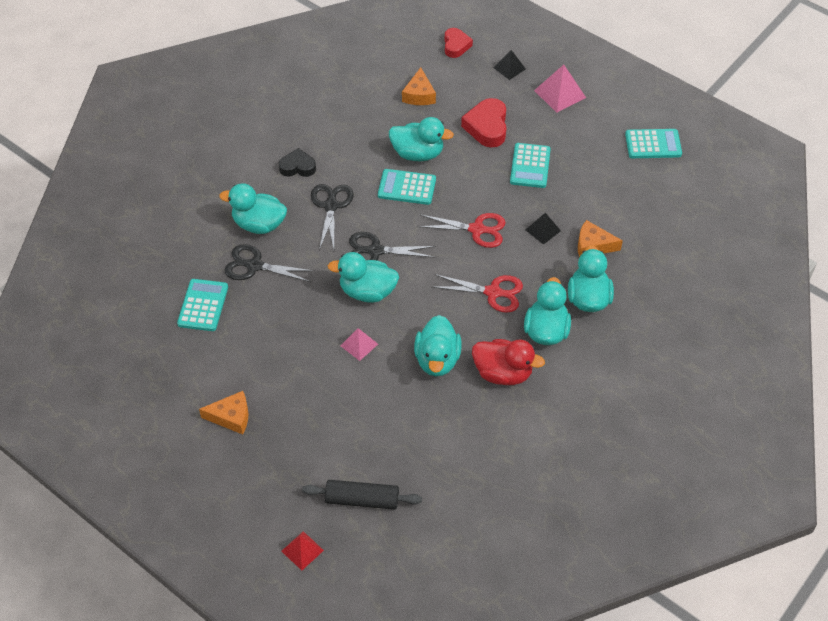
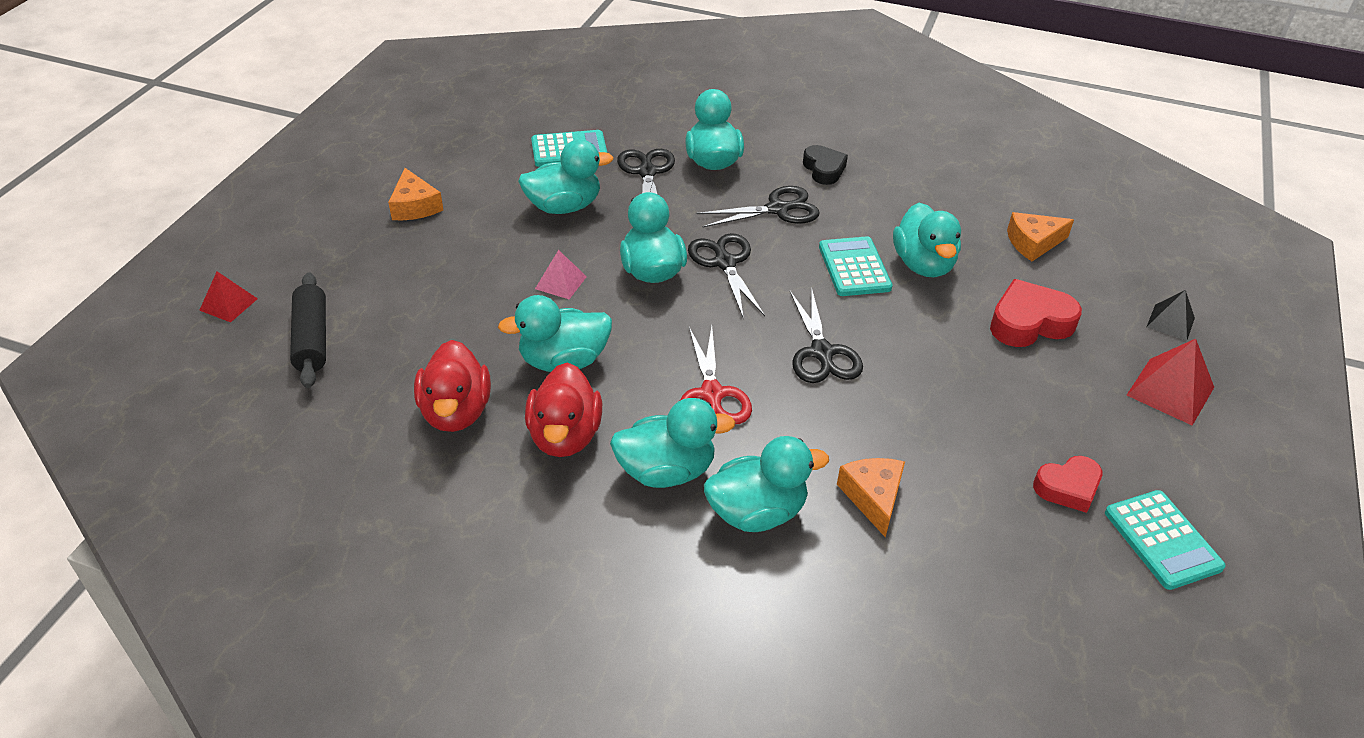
camera: 70 degrees right, 10 degrees down
(274, 324) = (564, 207): none -> turquoise duck
(456, 46) = (1161, 258): red heart -> red heart (1068, 488)
(463, 425) = (456, 412): none -> red duck
(477, 229) = (822, 353): red scissors -> black scissors
(530, 166) = (988, 386): turquoise calculator -> none
(543, 230) = (866, 427): black pyramid -> none
(560, 94) = (1170, 391): pink pyramid -> red pyramid

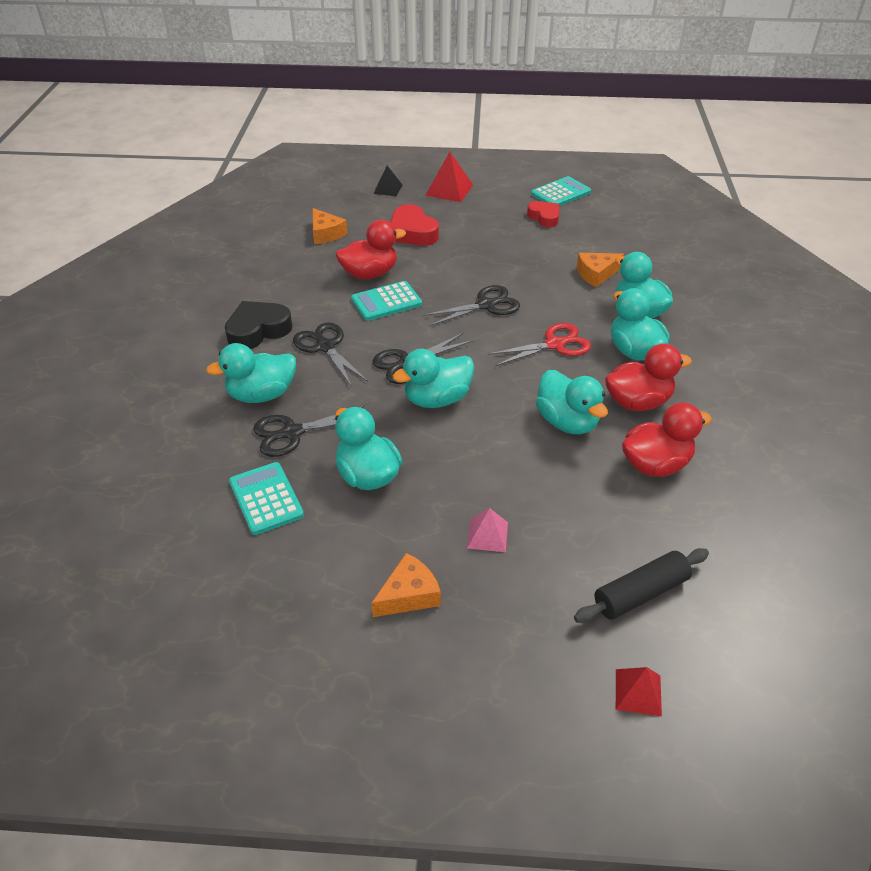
camera: 105 degrees left, 0 degrees up
(560, 282) = (477, 448): pink pyramid -> pink pyramid (487, 535)
(824, 169) = (258, 330): black heart -> black heart, size x1.51
(923, 264) = (370, 274): turquoise duck -> red duck

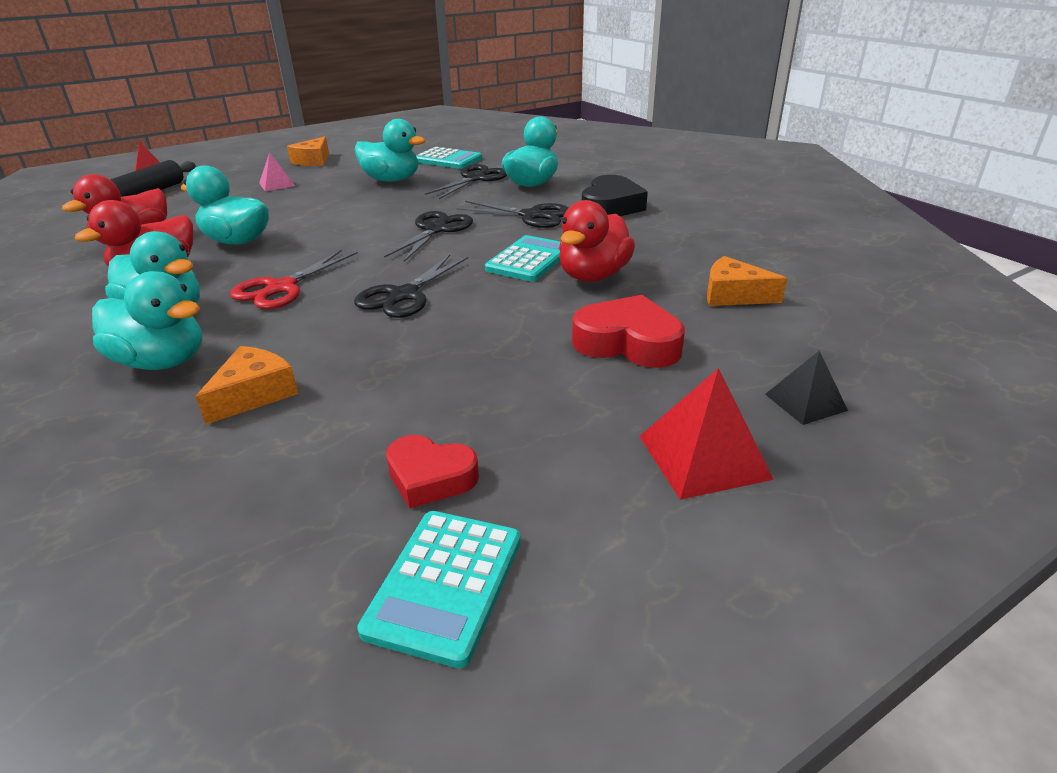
camera: 145 degrees right, 10 degrees down
(437, 399) = (380, 219): turquoise duck -> none

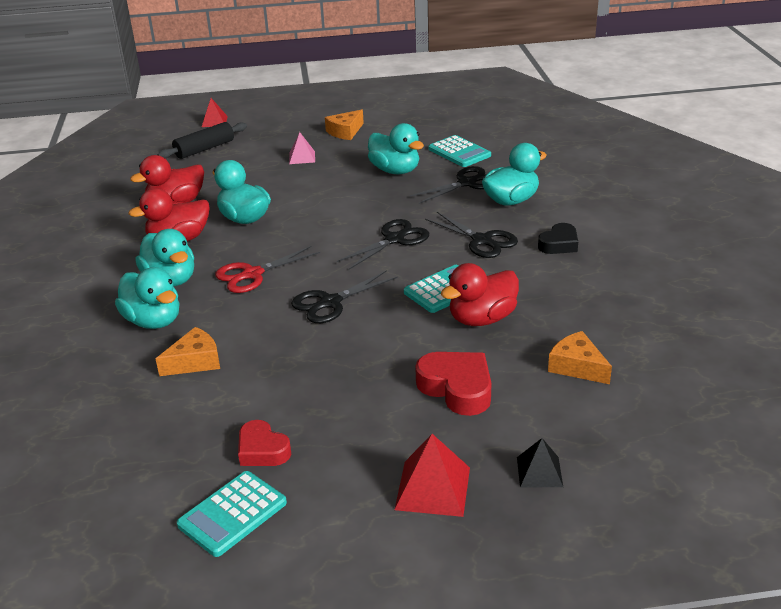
camera: 25 degrees right, 0 degrees up
(611, 206) = (559, 244): black heart -> black heart, size x0.66

